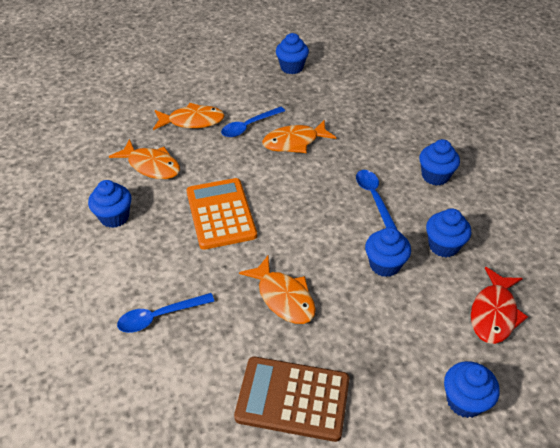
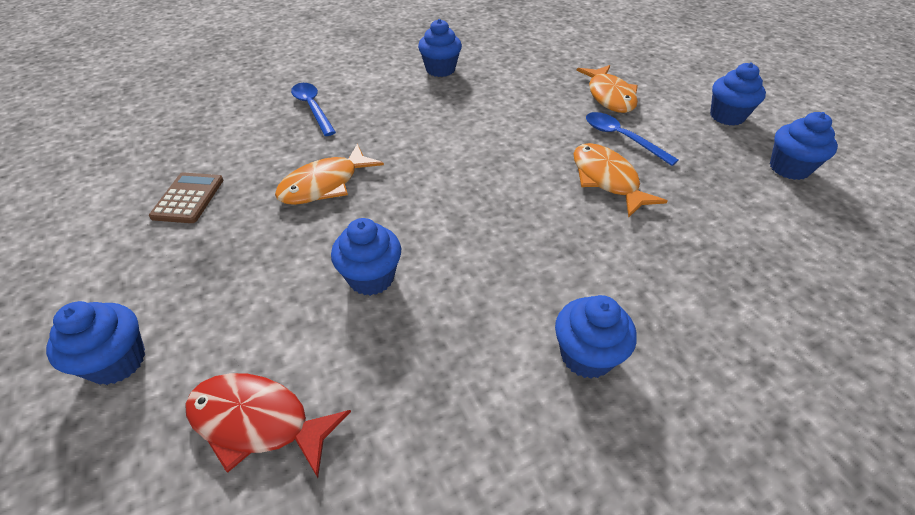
camera: 85 degrees right, 0 degrees up
(151, 166) = (520, 80): orange fish -> none
(221, 214) = (454, 130): orange calculator -> none
(293, 398) = (188, 198): brown calculator -> brown calculator, size x0.59
(374, 198) = (509, 267): blue spoon -> none
(443, 246) = (410, 356): blue cupcake -> blue cupcake (727, 116)

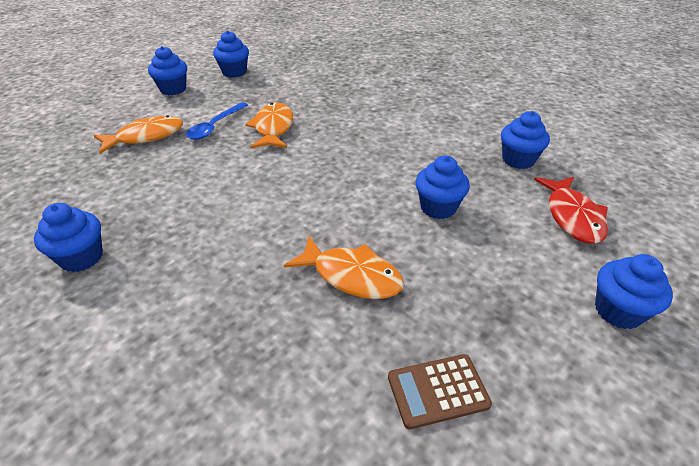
camera: 110 degrees left, 5 degrees down
(312, 108) = (200, 357): blue spoon -> none
(586, 355) = (429, 122): blue cupcake -> blue cupcake (518, 160)
(607, 180) = (273, 128): orange fish -> orange fish turned 135 degrees clockwise

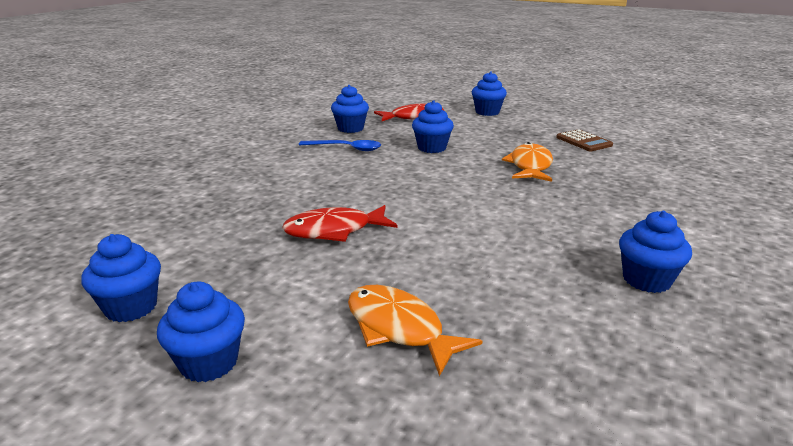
camera: 105 degrees left, 15 degrees down
(215, 126) = (344, 273): blue spoon -> blue spoon (346, 148)
(273, 128) = (334, 230): orange fish -> red fish

